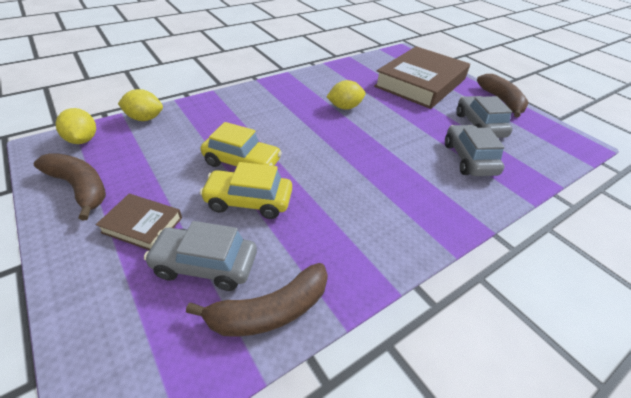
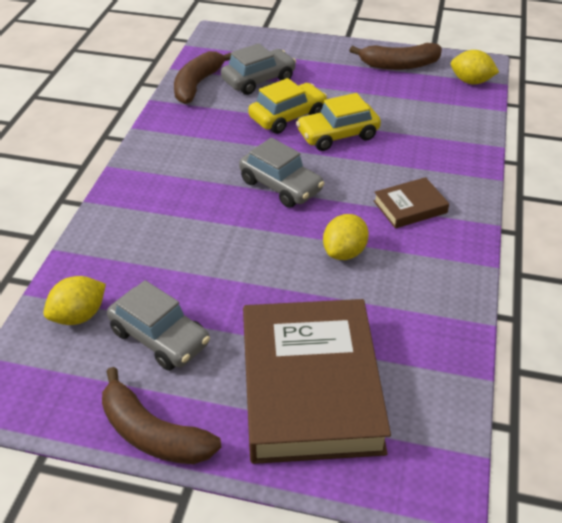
camera: 140 degrees right, 0 degrees up
(142, 225) = (325, 73): brown book -> brown book (410, 207)
(145, 118) = (477, 118): yellow lemon -> yellow lemon (79, 316)
(469, 159) = (143, 267): grey car -> grey car (280, 186)

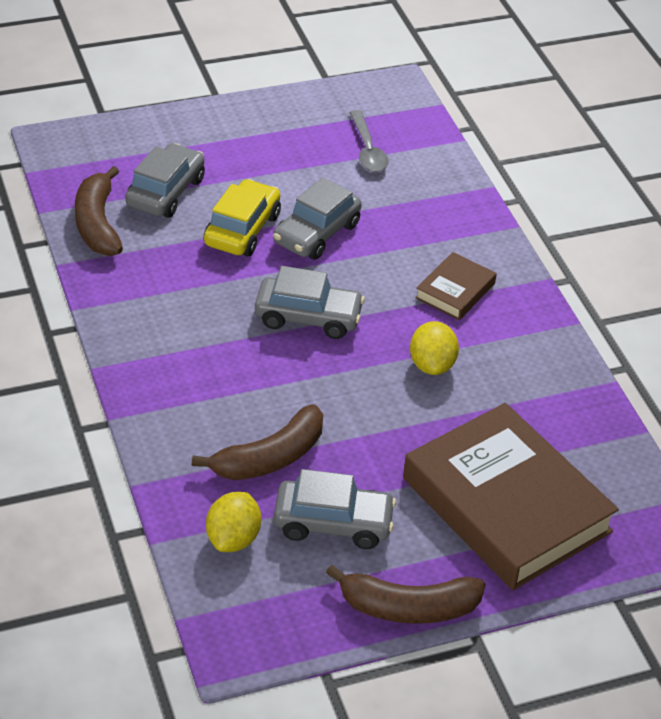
camera: 35 degrees left, 0 degrees up
(337, 135) = (316, 233): yellow car -> grey car
(399, 65) = (309, 117): brown banana -> brown banana (270, 458)
(423, 96) = (367, 150): none -> grey spoon
(471, 81) = (403, 113): yellow lemon -> none

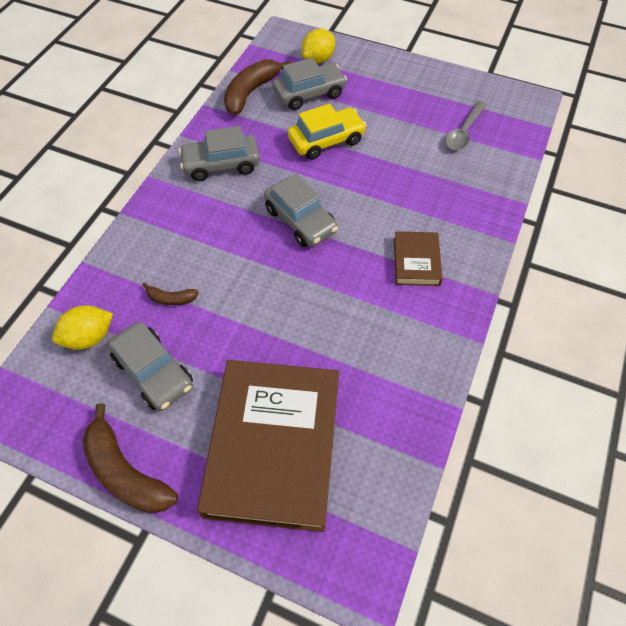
camera: 45 degrees right, 15 degrees up
(270, 458) = (171, 298): brown banana -> brown banana, size x0.50
(316, 233) = (368, 168): grey car -> grey car (221, 164)
(432, 365) = (341, 304): yellow lemon -> yellow lemon (318, 59)
(455, 291) = (416, 261): brown book -> brown book turned 75 degrees counterclockwise

